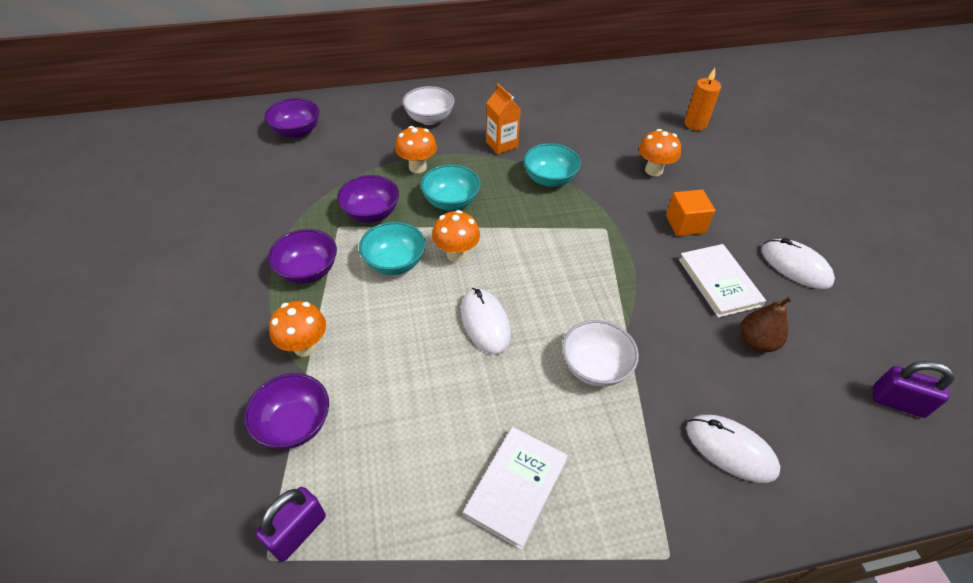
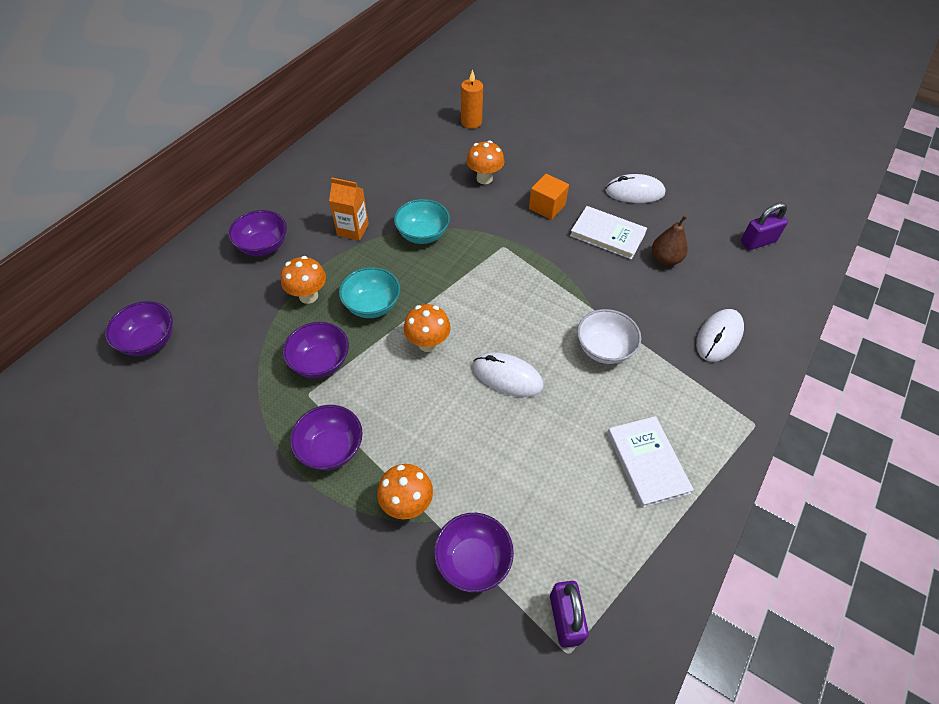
camera: 45 degrees left, 5 degrees up
(395, 263) = (391, 386): turquoise bowl -> none
(429, 119) = (263, 246): white bowl -> purple bowl
(730, 449) = (719, 337): white mouse -> white mouse turned 45 degrees counterclockwise

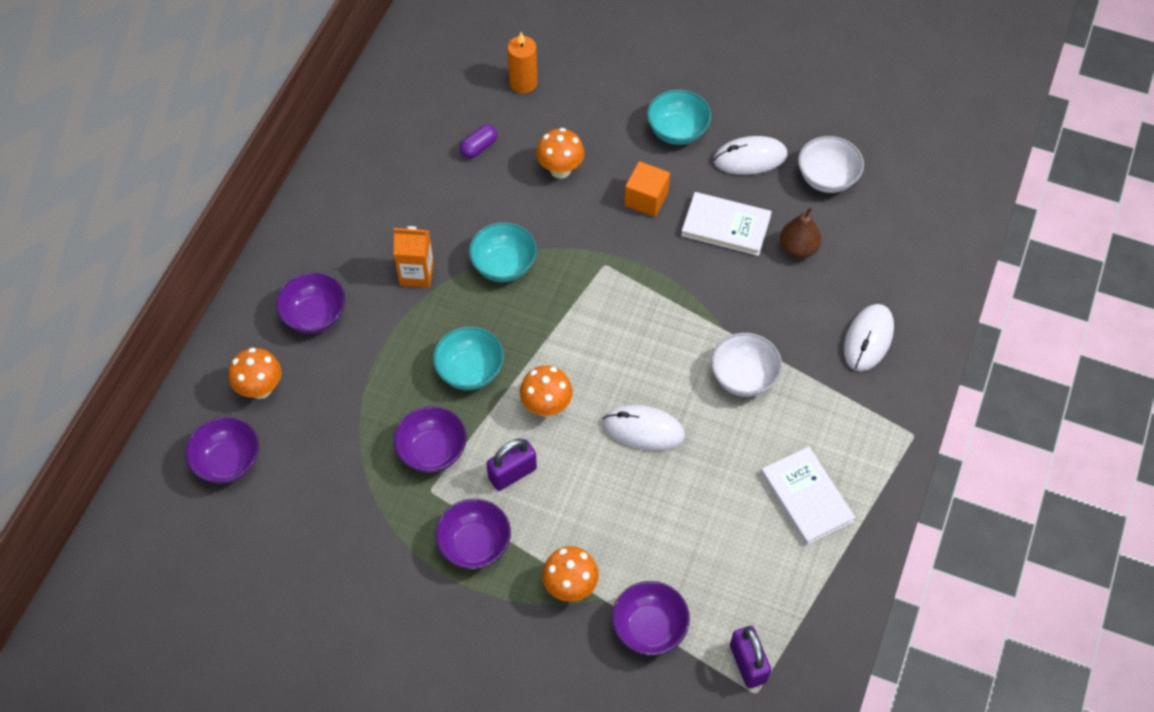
camera: 10 degrees left, 5 degrees up
(308, 296) = (391, 372): orange mushroom -> orange mushroom (260, 389)
(427, 156) = (479, 147): none -> purple capsule
(580, 167) = (677, 131): none -> turquoise bowl
(695, 214) = (827, 178): none -> white bowl
(758, 242) = (904, 205): purple padlock -> purple padlock (512, 473)

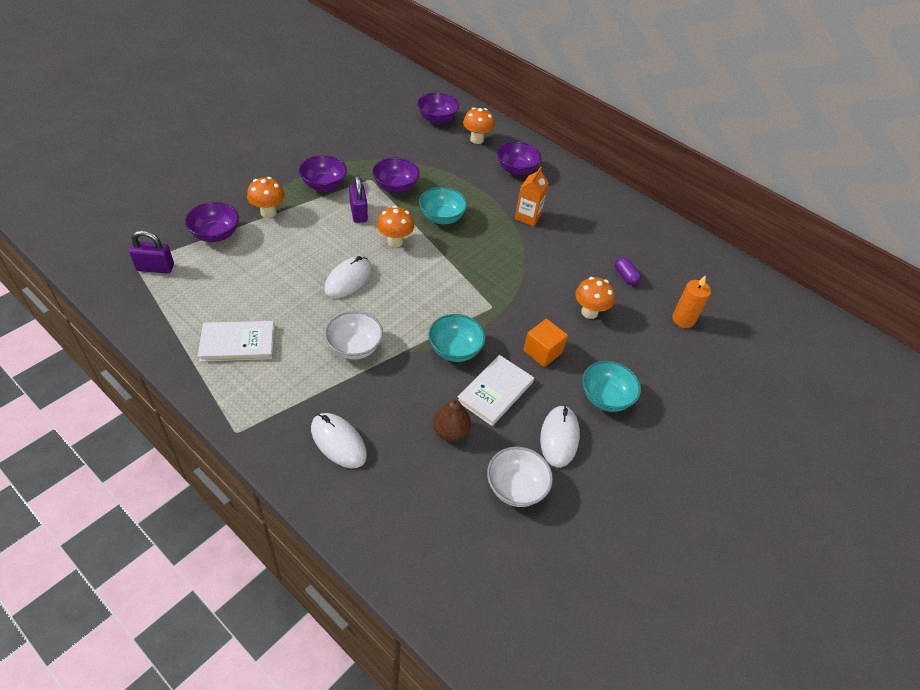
camera: 105 degrees right, 10 degrees down
(504, 265) = (516, 257): turquoise bowl -> turquoise bowl (455, 350)

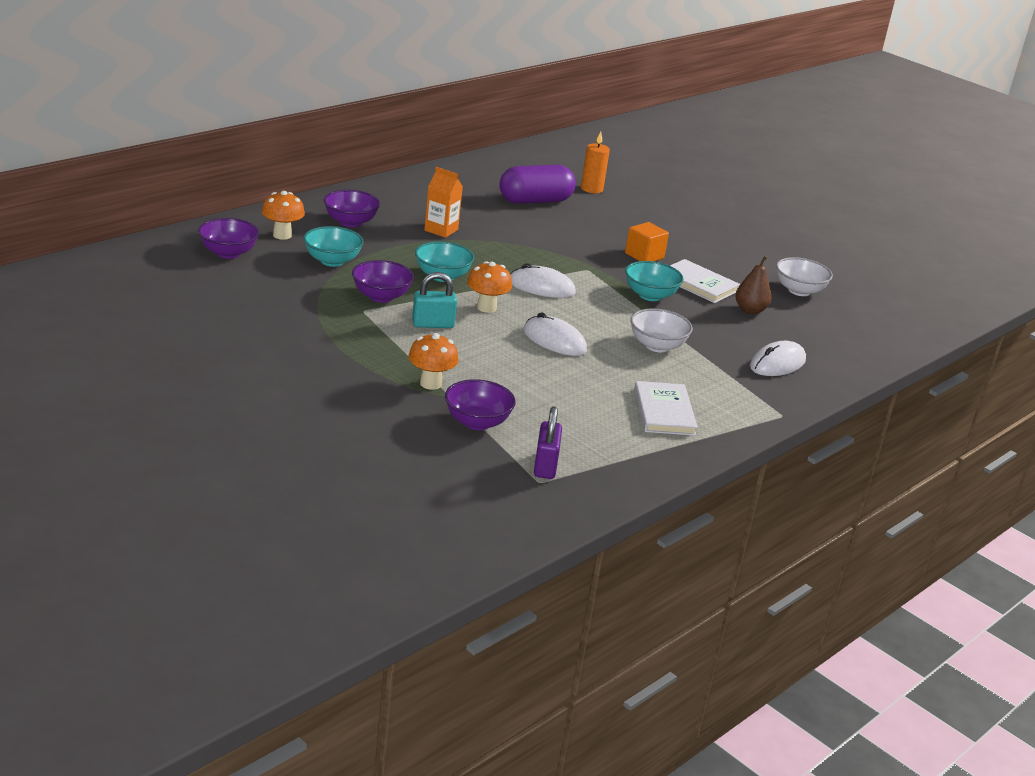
camera: 85 degrees left, 20 degrees down
(324, 185) = (373, 342): purple bowl -> none
(358, 213) = (433, 324): purple padlock -> turquoise padlock
(559, 437) = (742, 265): white mouse -> white mouse (541, 287)
(589, 312) = (588, 226): orange mushroom -> none
(605, 398) = (693, 239): turquoise bowl -> turquoise bowl (332, 261)
(625, 276) = (535, 201): purple capsule -> purple capsule, size x2.22

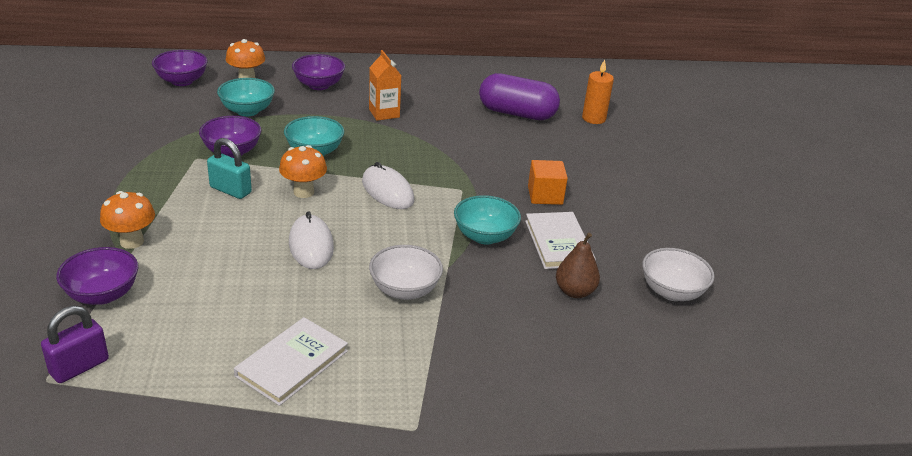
camera: 40 degrees right, 5 degrees up
(777, 363) = (510, 364): white mouse -> none

